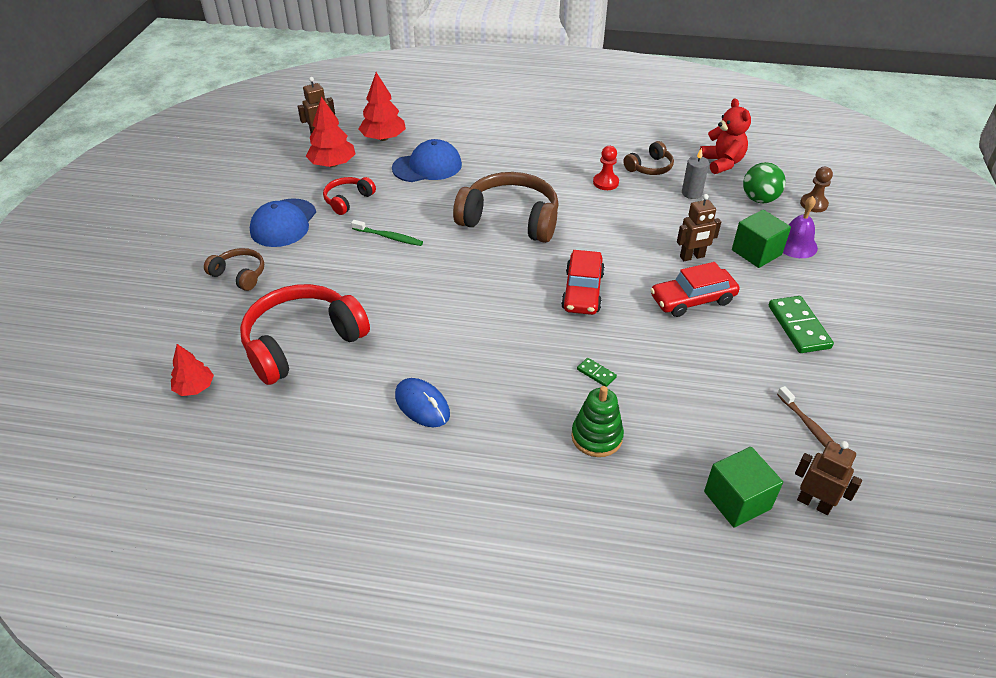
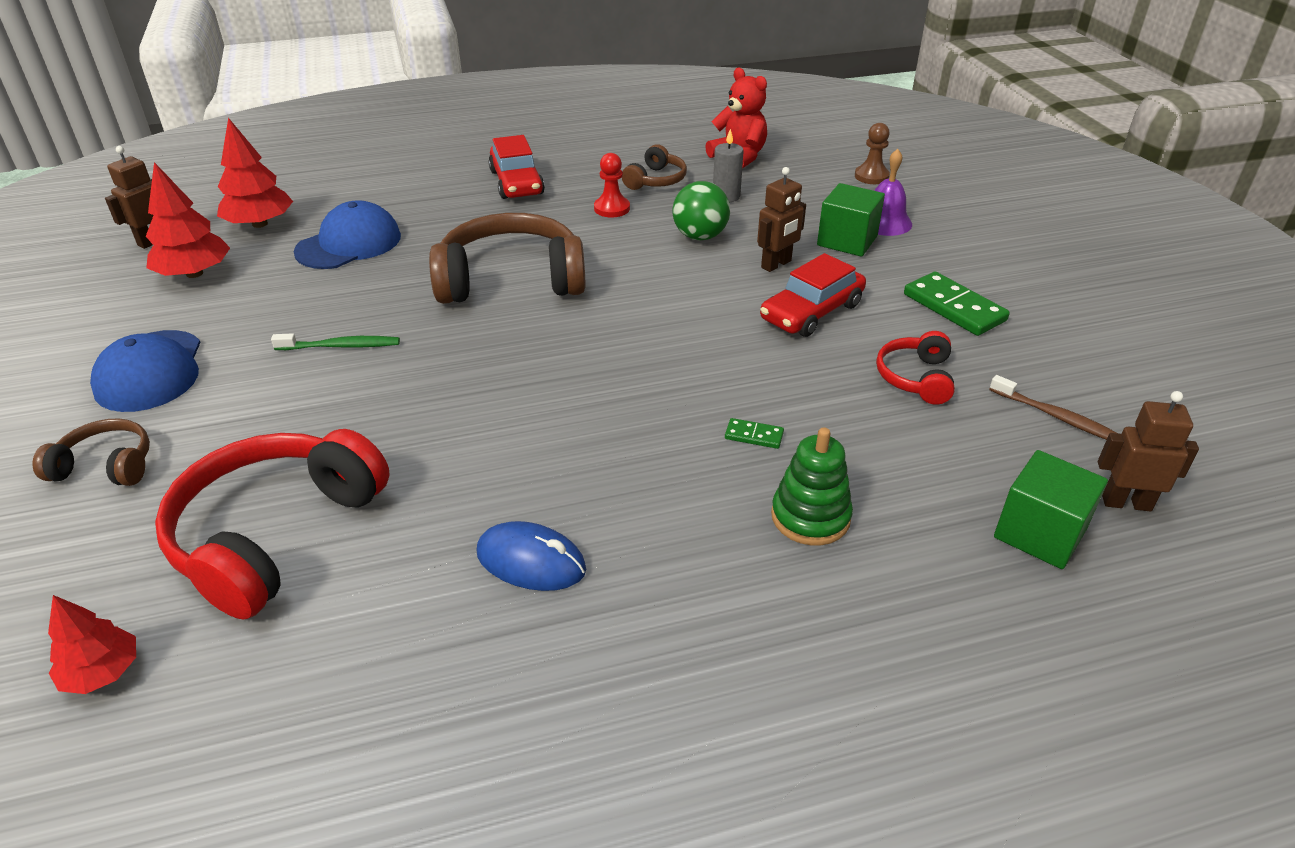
camera: 25 degrees left, 5 degrees down
(348, 200) = (246, 314): red headphones -> red headphones (915, 378)
(582, 291) = (666, 340): red car -> red car (516, 183)
(759, 199) = (808, 185): green ball -> green ball (700, 236)

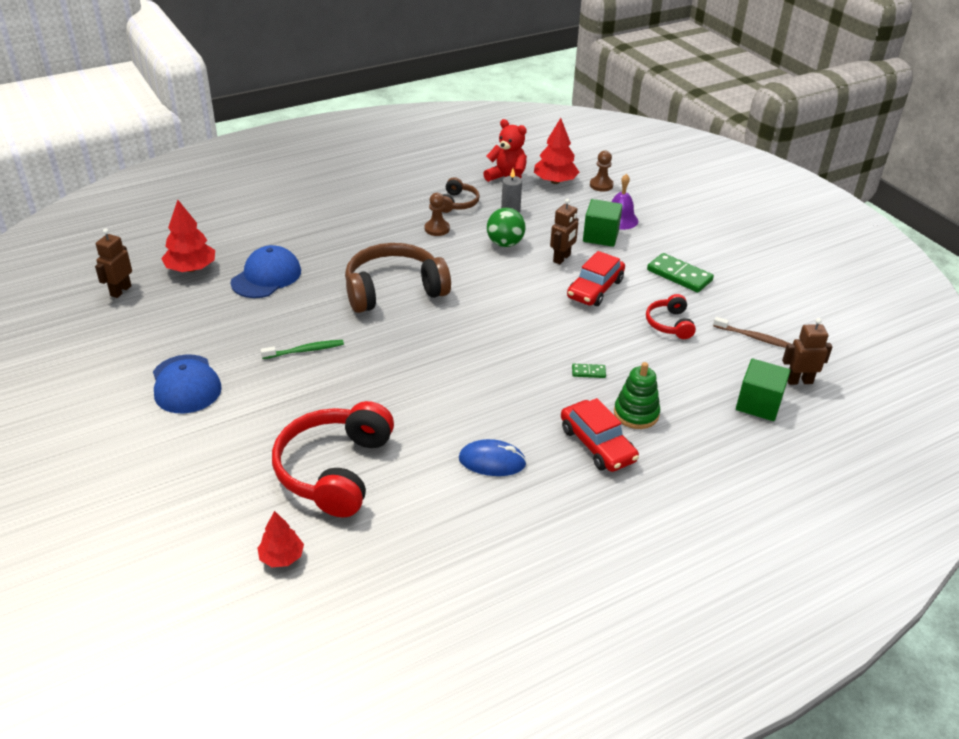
camera: 15 degrees left, 0 degrees up
(106, 466) = (200, 447): brown headphones -> none
(194, 273) = (168, 312): red tree -> red tree (555, 181)
(516, 183) = (360, 215): red car -> red car (597, 444)
(612, 208) = (437, 229): red pawn -> brown pawn

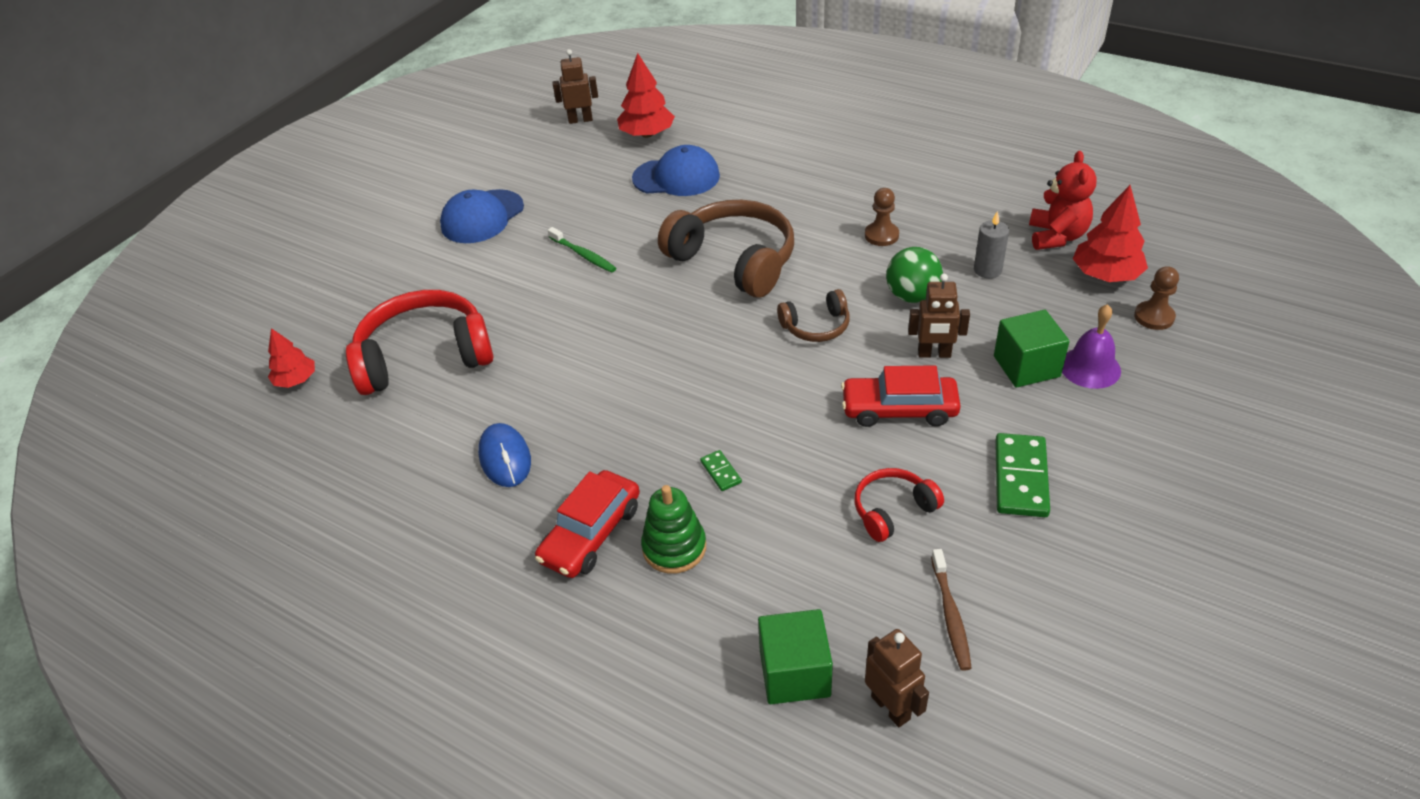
camera: 65 degrees right, 5 degrees up
(457, 203) = (952, 225): brown headphones -> brown headphones (816, 326)

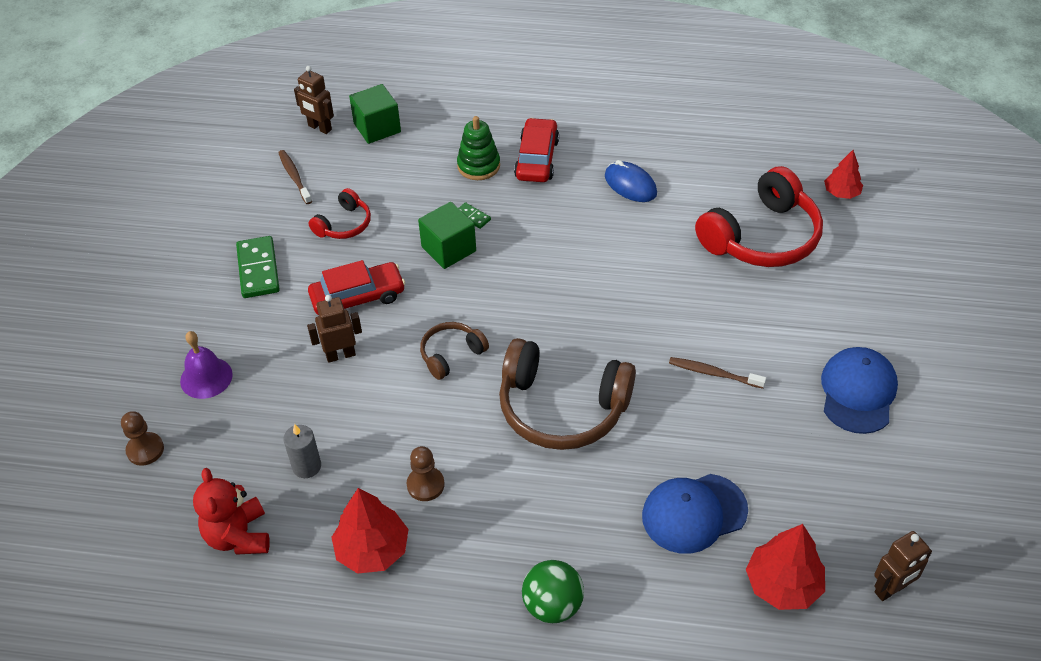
camera: 155 degrees right, 5 degrees up
(583, 255) = (713, 373): green toothbrush -> brown toothbrush
(912, 296) = (374, 412): green ball -> green ball (552, 605)
(1026, 366) = (260, 364): green cube -> green cube (448, 249)
(1105, 275) = (188, 492): red tree -> red tree (372, 549)

